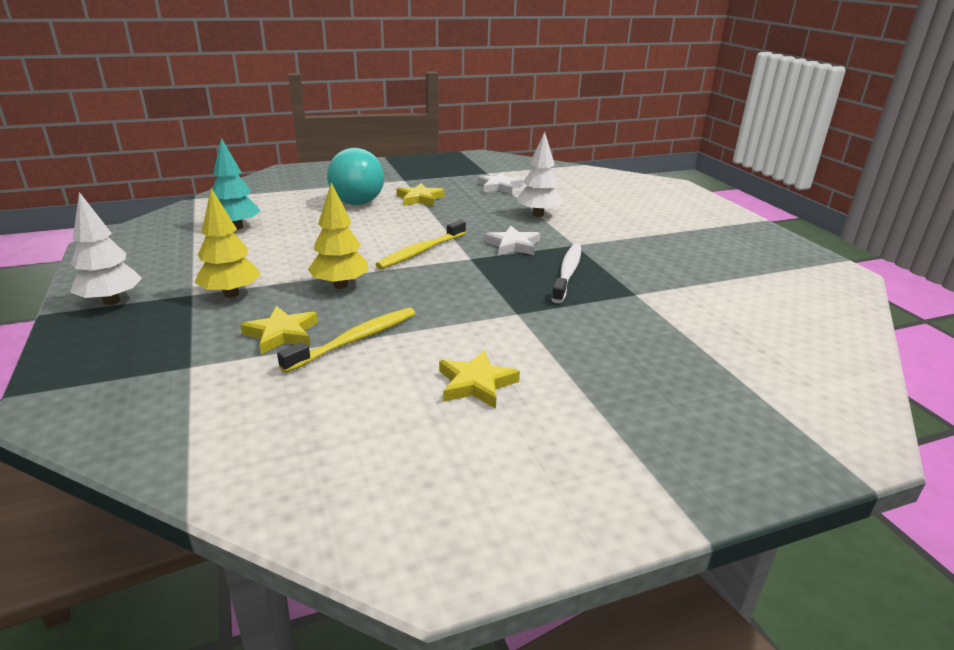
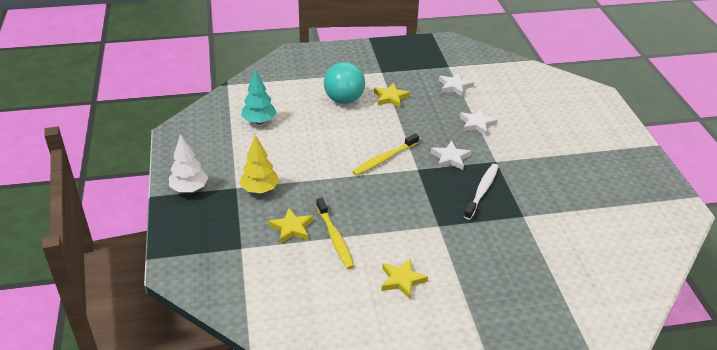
camera: 10 degrees right, 10 degrees up
(340, 285) = (328, 188): yellow tree -> none
(355, 340) = (335, 238): yellow toothbrush -> yellow toothbrush turned 105 degrees clockwise
(538, 214) = (477, 124): white tree -> white star

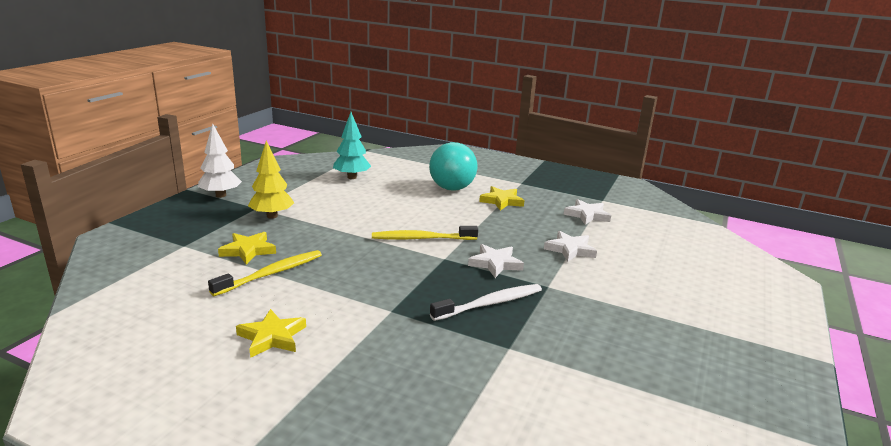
camera: 35 degrees right, 15 degrees down
(335, 238) = (271, 274): yellow toothbrush -> yellow toothbrush turned 150 degrees counterclockwise

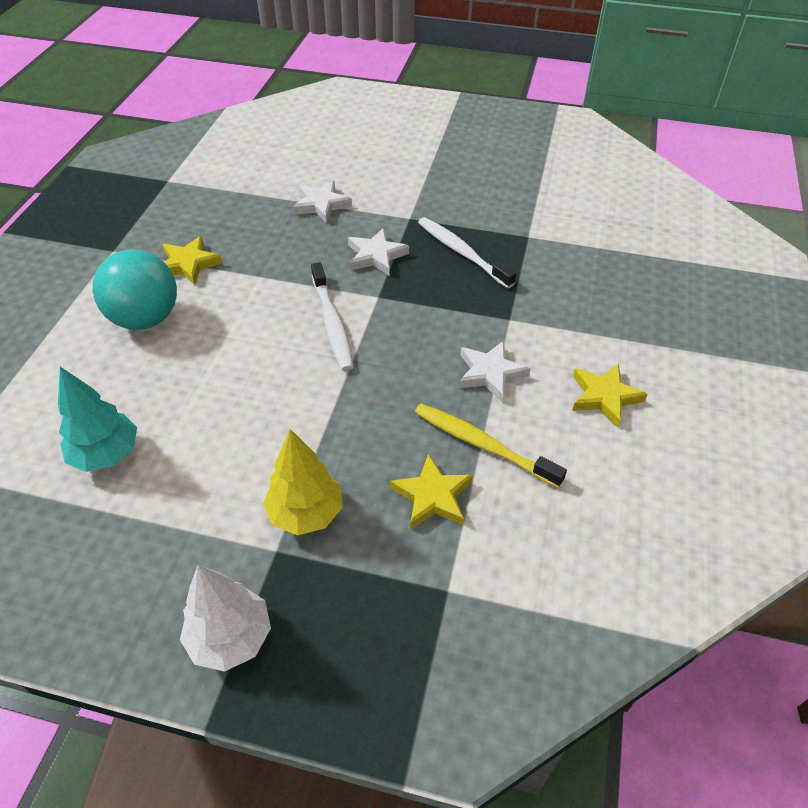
camera: 100 degrees left, 25 degrees up
(422, 238) = (332, 323): yellow toothbrush -> white toothbrush
(587, 215) = (220, 192): white star -> white star (490, 373)

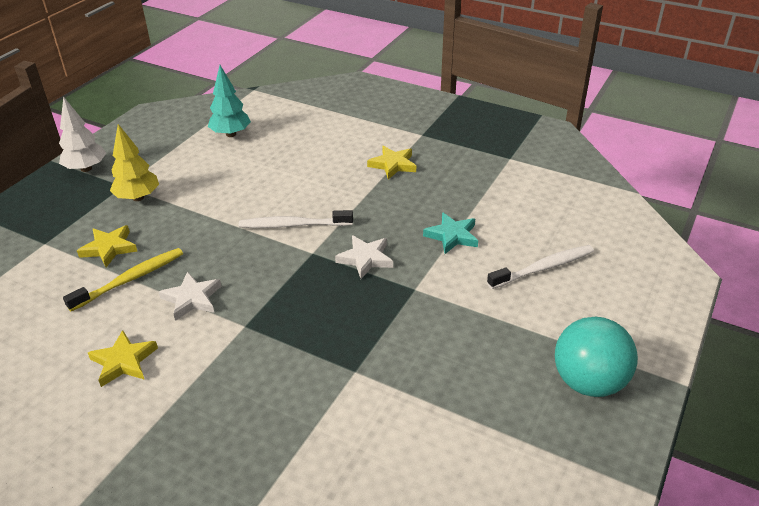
camera: 105 degrees right, 10 degrees down
(146, 318) = (340, 147): turquoise ball -> turquoise ball (588, 382)
(321, 204) = (452, 236): white star -> turquoise star
(462, 252) = (348, 314): white toothbrush -> white toothbrush (543, 268)

